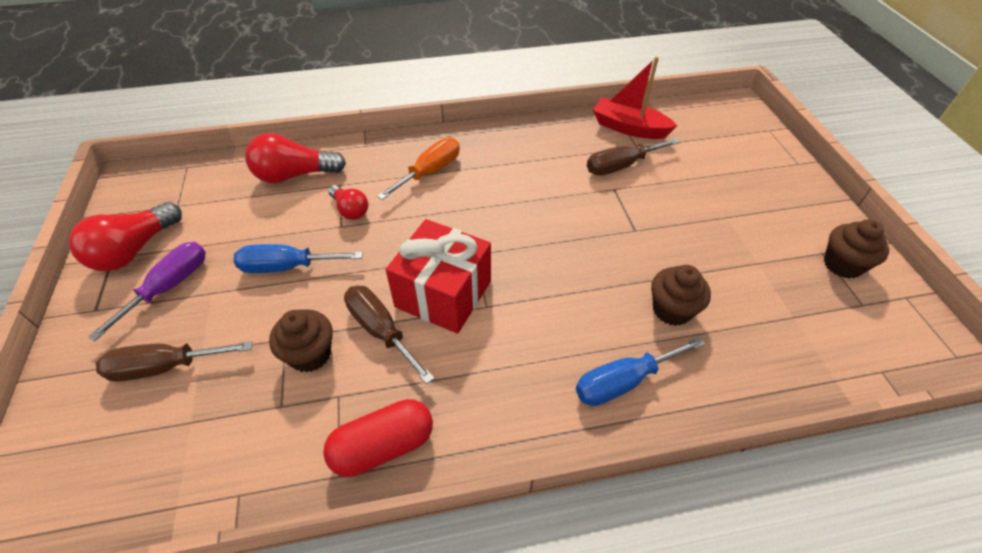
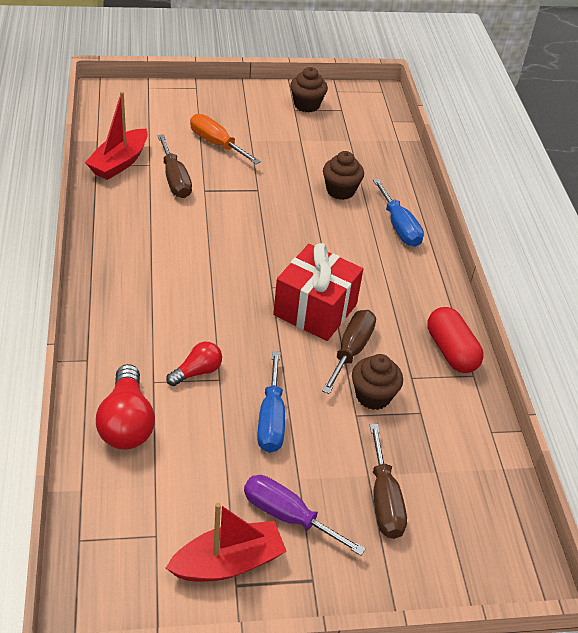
camera: 90 degrees left, 5 degrees down
(135, 250) = (228, 562): red light bulb -> red boat
(381, 331) = (351, 350): brown screwdriver -> brown screwdriver turned 150 degrees clockwise
(430, 172) = (150, 308): orange screwdriver -> orange screwdriver (216, 144)

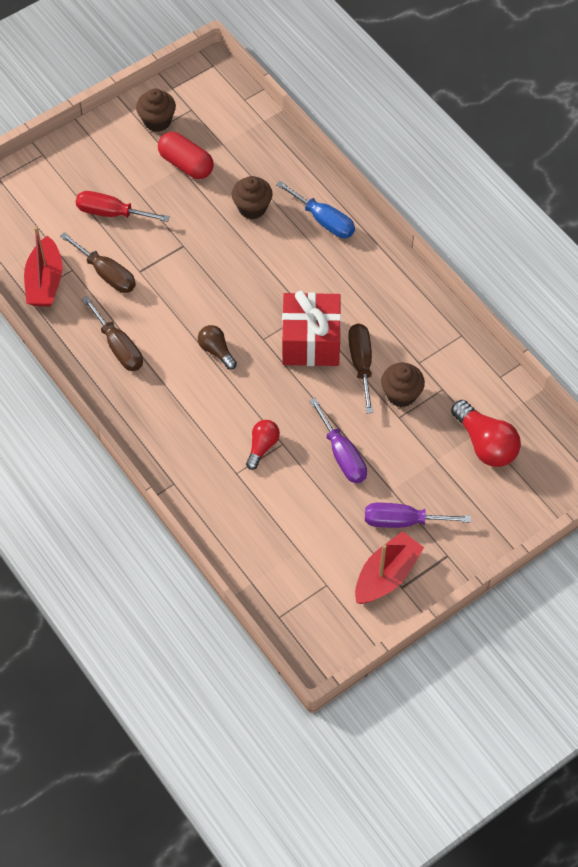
camera: 25 degrees left, 15 degrees up
(127, 422) = (243, 516): red light bulb -> red light bulb (485, 444)
(216, 144) = (111, 213): orange screwdriver -> red screwdriver
(220, 275) = (216, 351): none -> brown light bulb
(271, 419) = (342, 455): blue screwdriver -> purple screwdriver
(384, 499) = (458, 472): brown screwdriver -> brown screwdriver (118, 347)
(451, 351) = (434, 322): red capsule -> red capsule (186, 164)

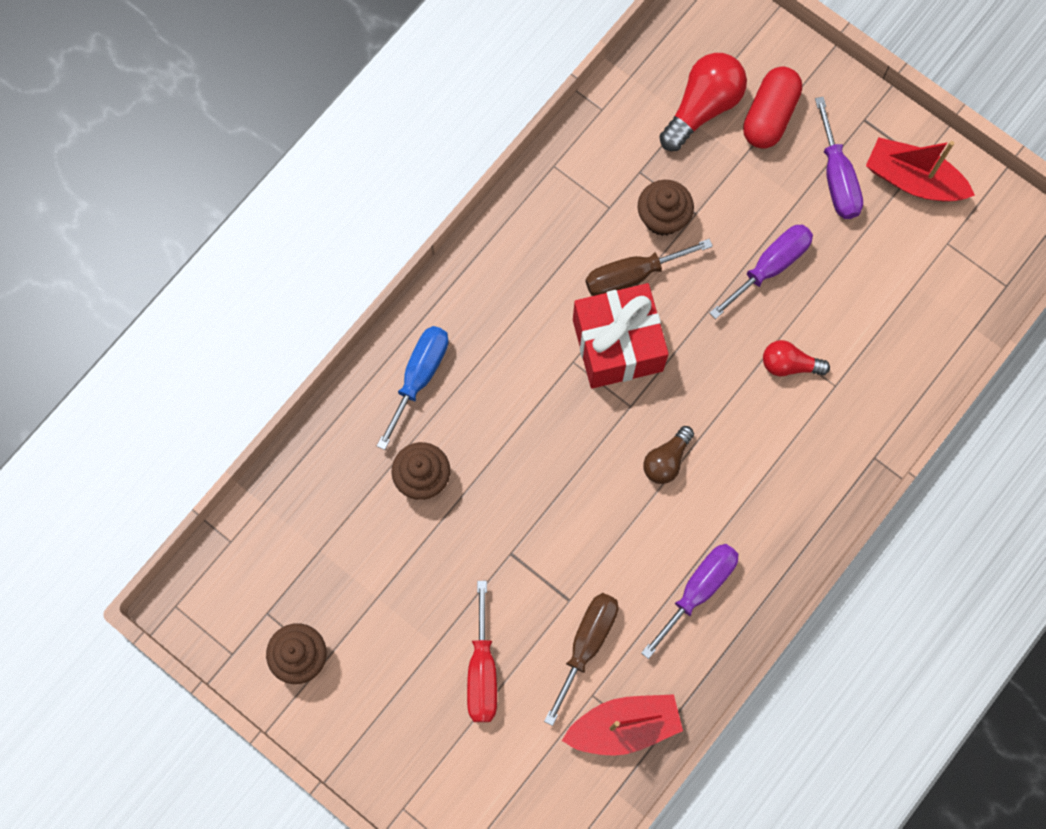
camera: 105 degrees left, 15 degrees up
(118, 347) = (698, 590): brown screwdriver -> purple screwdriver
(186, 164) = (369, 591): red capsule -> red capsule (769, 116)

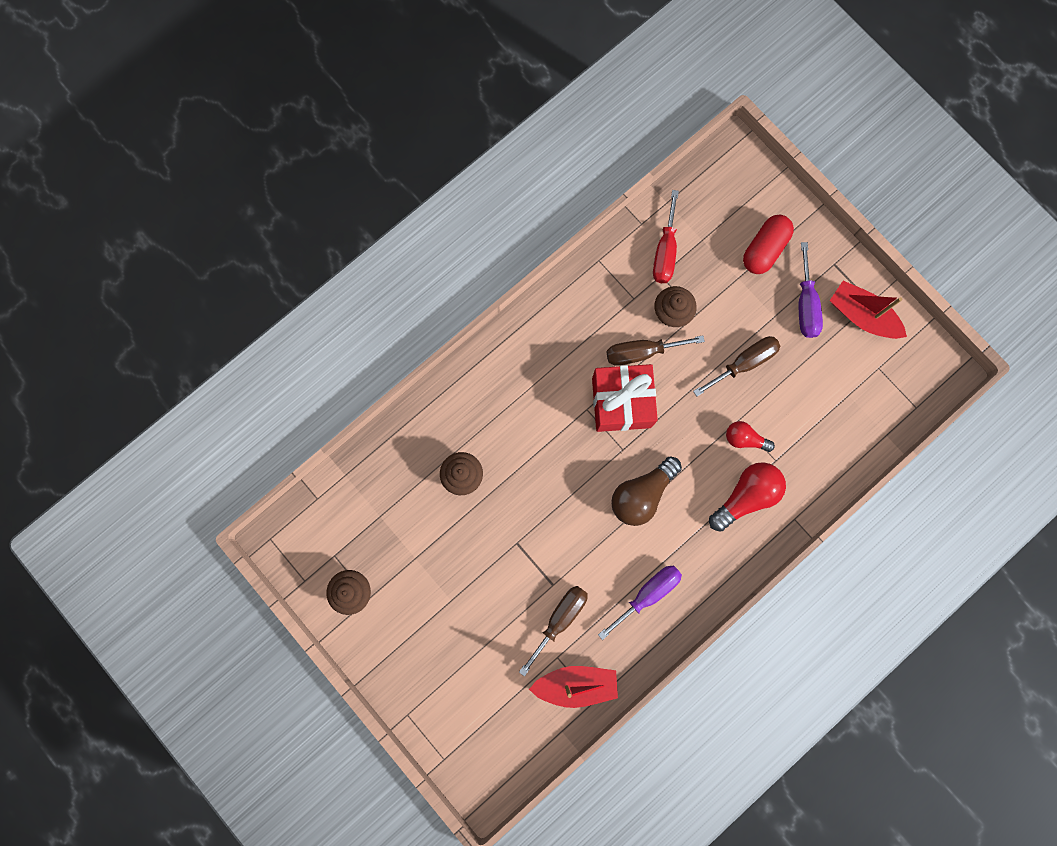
camera: 10 degrees right, 5 degrees up
(419, 377) = (473, 401): blue screwdriver -> none
(482, 670) = (481, 625): red screwdriver -> red screwdriver (665, 251)
(666, 460) = (642, 494): brown light bulb -> brown light bulb, size x1.68
(702, 108) = (716, 235): red light bulb -> red light bulb (746, 496)
(770, 267) = (744, 363): purple screwdriver -> brown screwdriver

